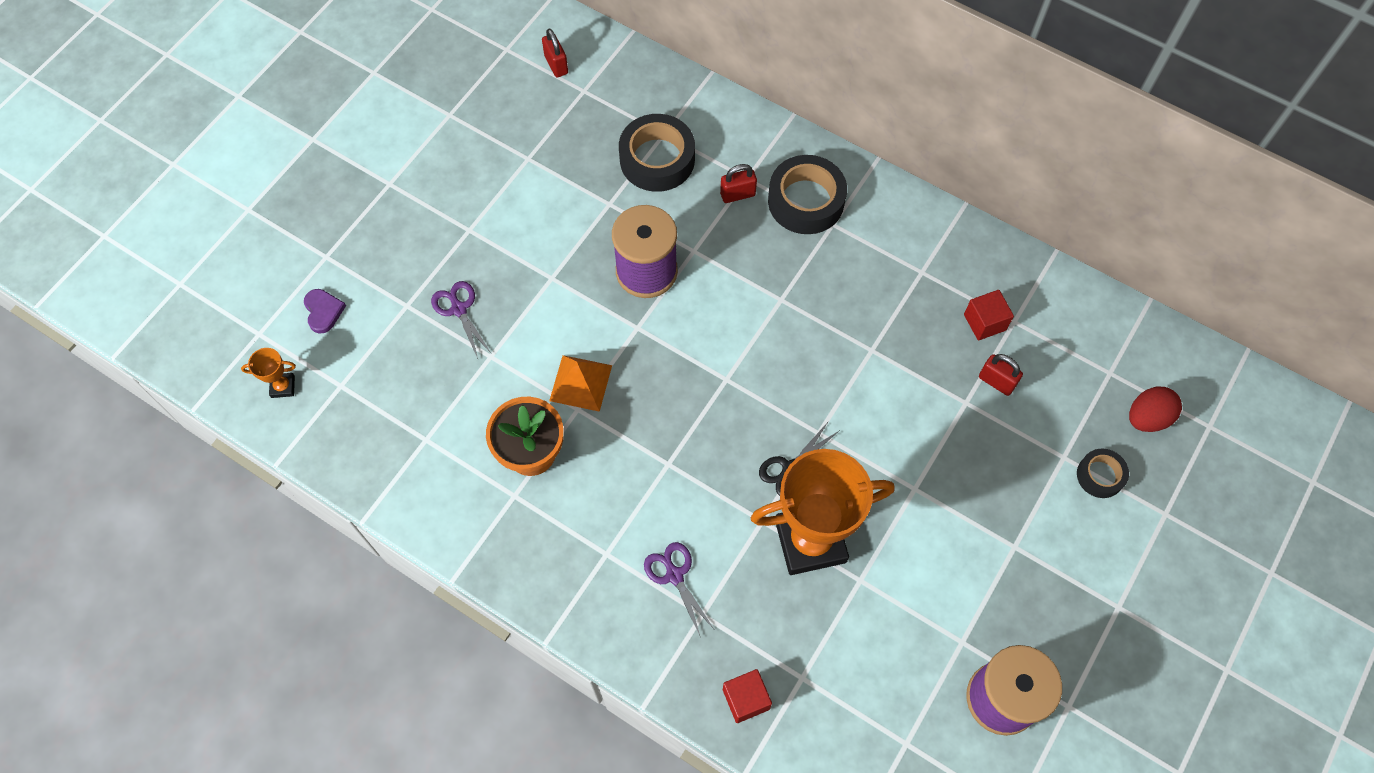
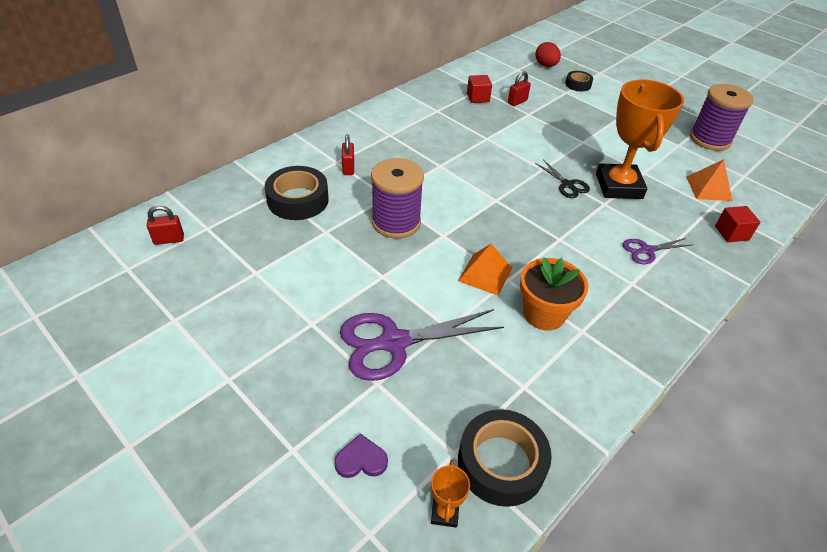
camera: 80 degrees left, 20 degrees down
(459, 309) = (393, 343): purple scissors -> purple scissors, size x1.93
(806, 201) = (367, 141): black tape -> black tape (501, 463)
(850, 678) = (708, 188): none -> orange pyramid

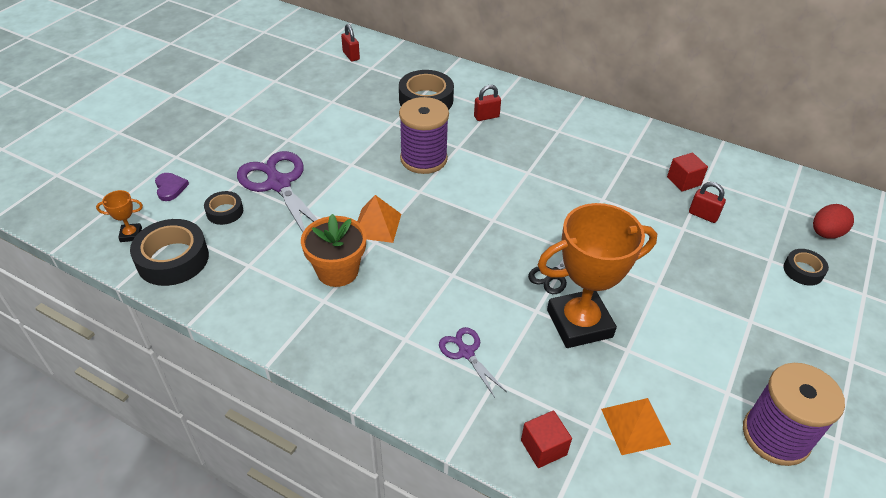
camera: 75 degrees right, 0 degrees up
(428, 401) = (225, 212): none -> black tape

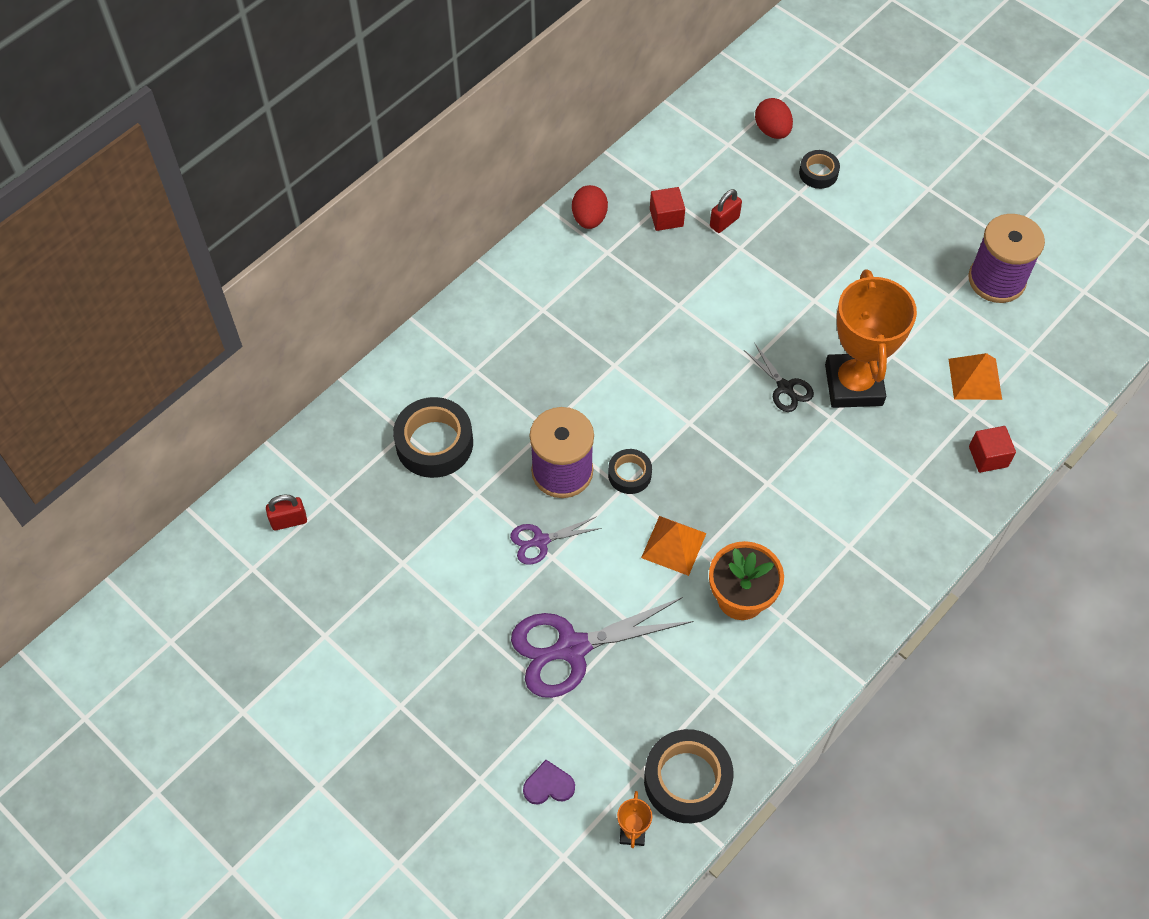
camera: 75 degrees left, 15 degrees up
(225, 212) = (612, 717): black tape -> black tape (629, 474)
(466, 352) = (874, 494): purple scissors -> purple scissors (540, 541)
(486, 117) = (492, 380): red padlock -> none
(654, 141) = (589, 218): none -> red egg

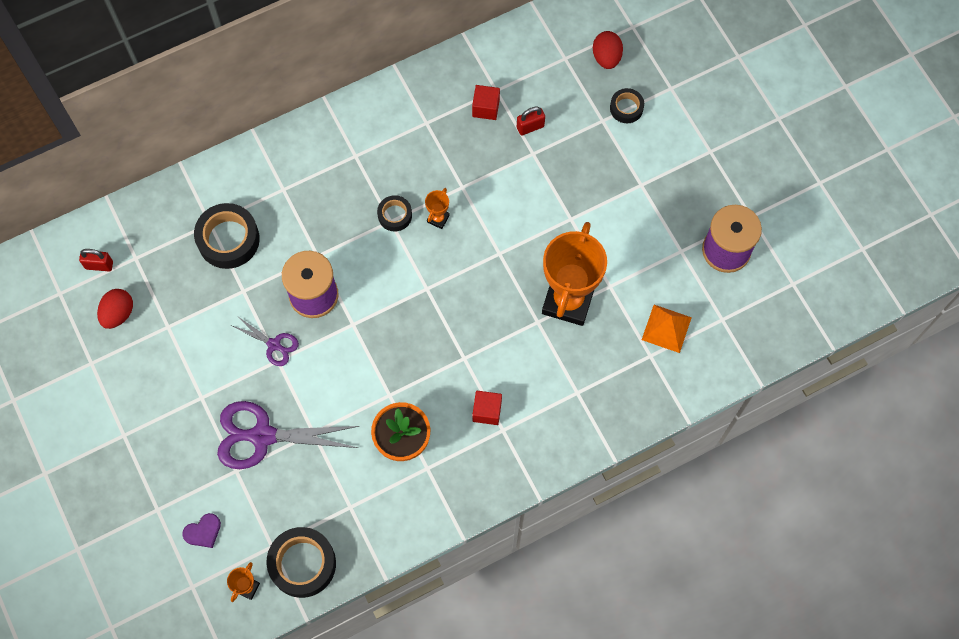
camera: 20 degrees right, 10 degrees up
(540, 541) = (274, 345): purple scissors -> purple scissors turned 150 degrees counterclockwise
(548, 785) = (203, 532): purple heart -> purple heart turned 135 degrees clockwise
(589, 218) = (424, 88): red egg -> red egg (118, 313)
(629, 474) = (363, 315): black tape -> black tape (395, 215)
(667, 345) = (438, 218): none -> orange trophy
(674, 545) = (371, 383): orange pyramid -> none
(785, 388) = (513, 285): black scissors -> none
(988, 456) = (645, 396): red cube -> red cube (487, 411)

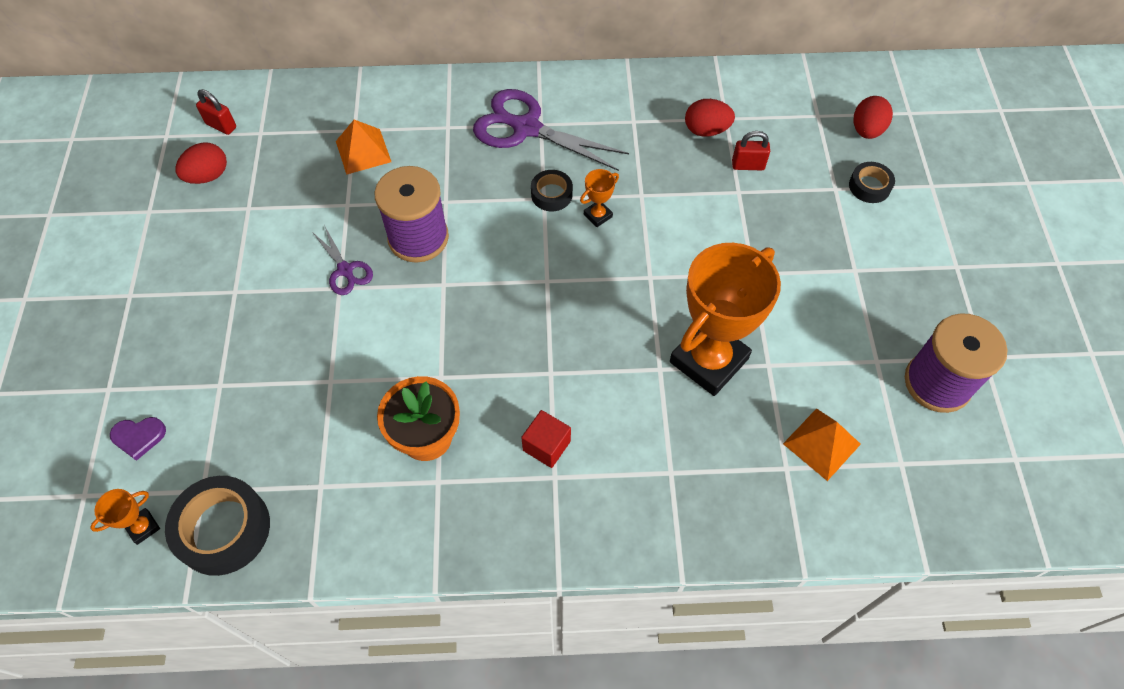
camera: 25 degrees right, 10 degrees down
(228, 239) = (363, 151): black tape -> orange pyramid
(262, 436) = (272, 360): purple scissors -> purple scissors (526, 128)
(486, 108) = (706, 130): red cube -> red egg

